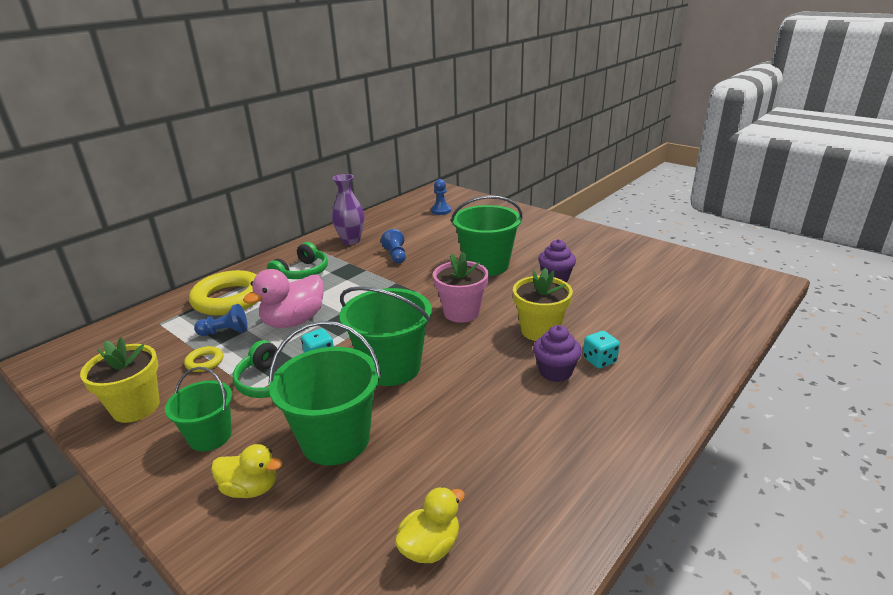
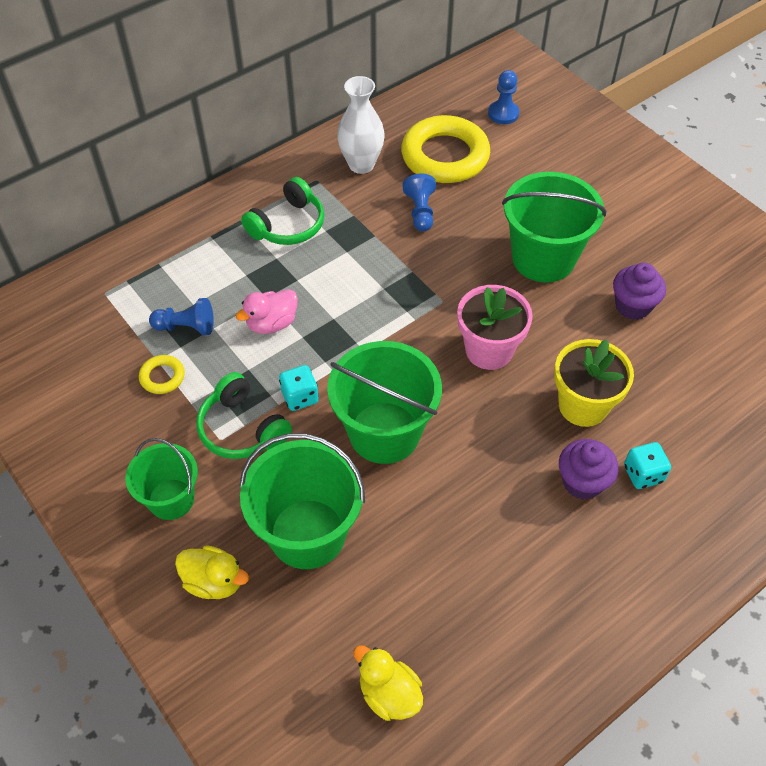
camera: 10 degrees right, 25 degrees up
(136, 407) = (88, 437): yellow flower pot -> none
(229, 299) = (191, 262): yellow ring -> yellow ring (445, 156)
(294, 321) = (272, 323): pink duck -> pink duck, size x0.62
(351, 241) = (361, 164): purple vase -> white vase
(430, 546) = (389, 694): yellow duck -> yellow duck turned 105 degrees counterclockwise

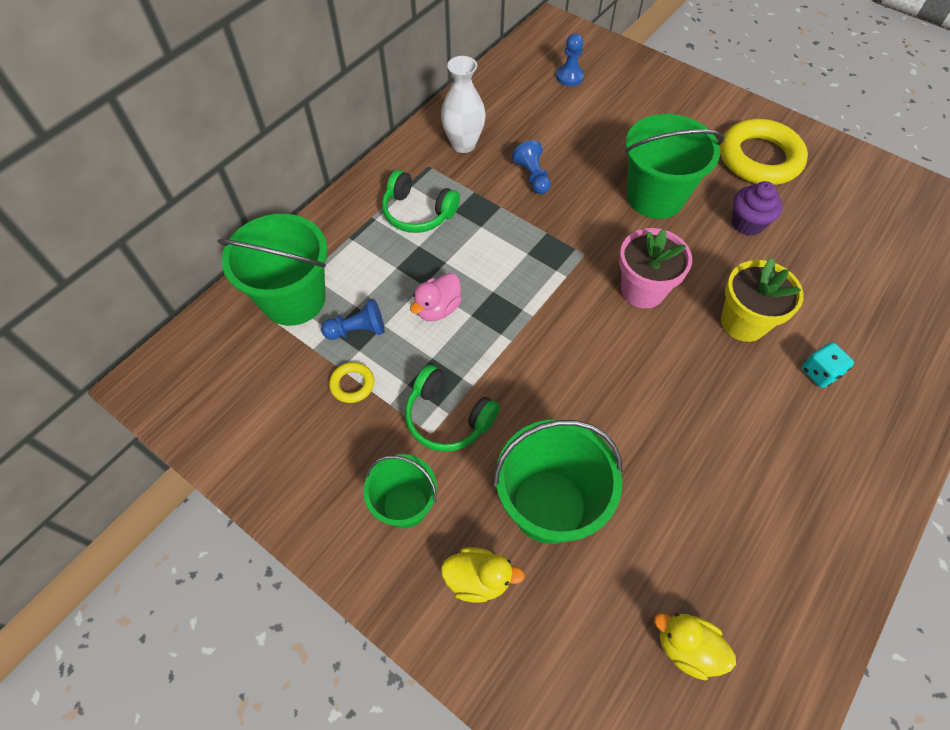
camera: 15 degrees left, 5 degrees up
(288, 225) = (418, 213): green headphones -> green headphones turned 90 degrees clockwise
(300, 397) = (490, 373): turquoise dice -> none
(384, 432) = (581, 389): green bucket -> green bucket (294, 299)
(445, 156) = (534, 123): yellow ring -> yellow ring (759, 158)
(582, 482) = (772, 393): purple cupcake -> none

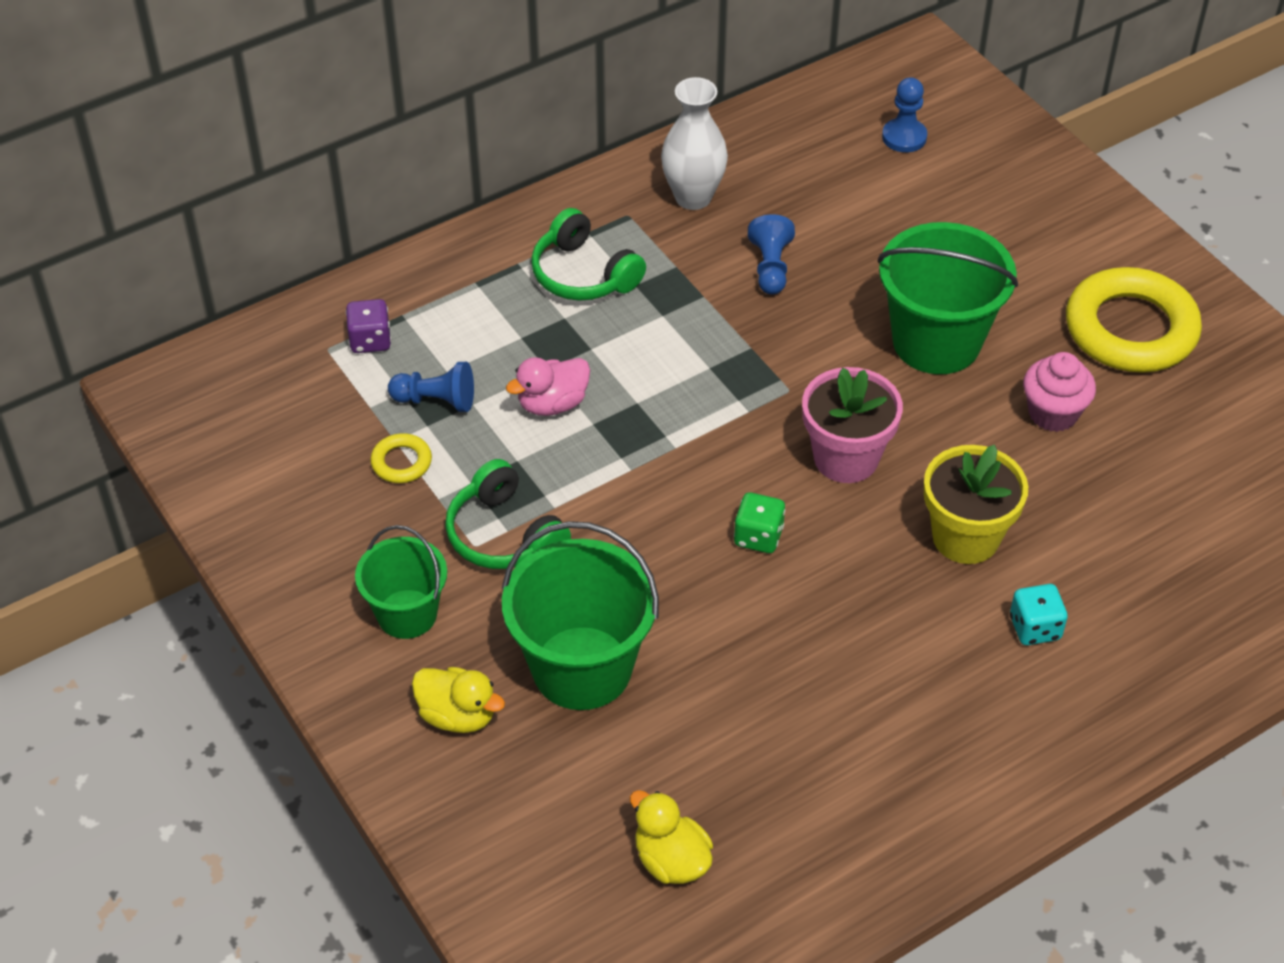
camera: 20 degrees right, 10 degrees down
(294, 299) = (370, 340): green bucket -> purple dice
(617, 363) = (758, 536): none -> green dice
(747, 223) = (1053, 413): purple cupcake -> pink cupcake

